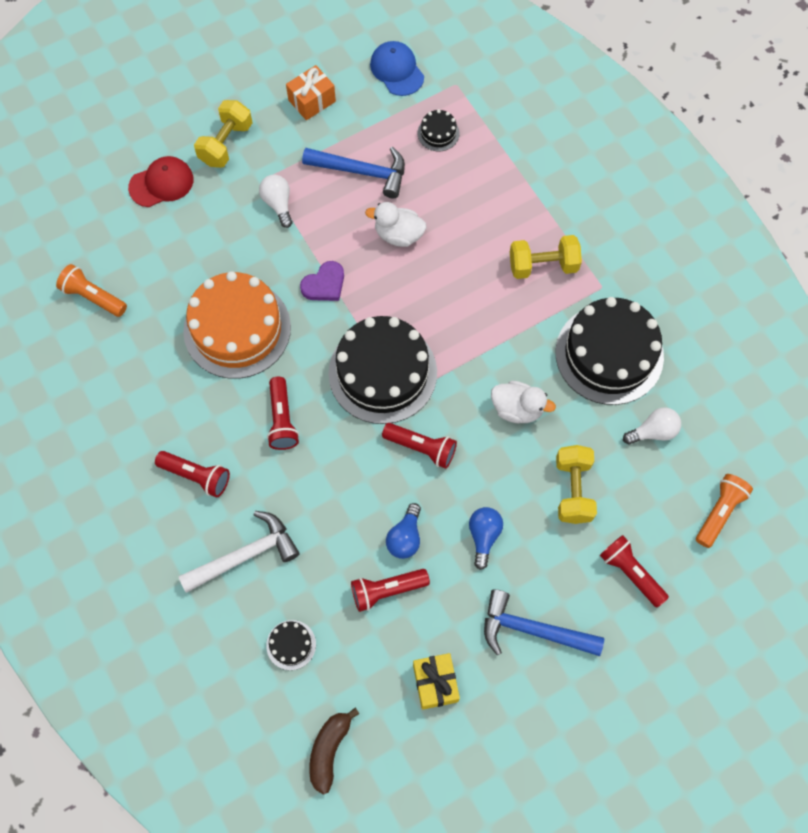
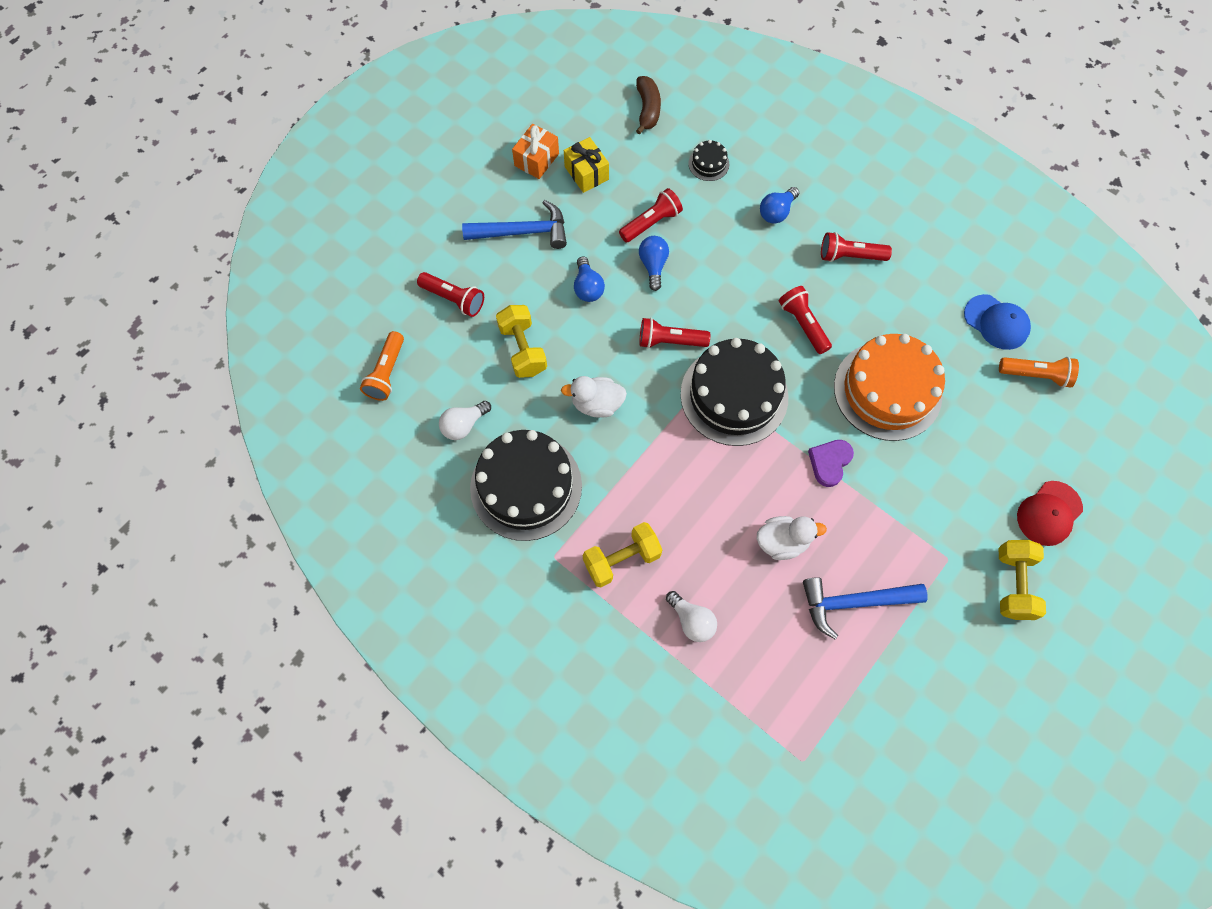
camera: 160 degrees right, 0 degrees up
(245, 555) = (776, 212): white hammer -> blue light bulb
(278, 204) = (920, 533): white light bulb -> white light bulb (692, 620)
(312, 101) = (953, 674): orange gift -> orange gift (536, 160)
(397, 70) = (879, 755): blue cap -> blue cap (996, 322)
(438, 133) = (794, 683): black cake -> none

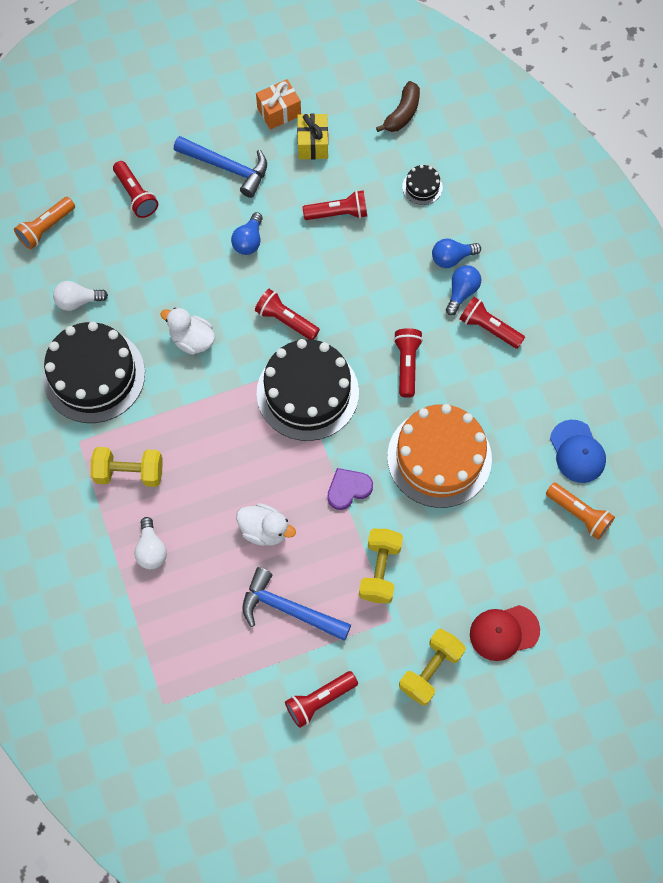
camera: 30 degrees right, 0 degrees up
(523, 349) = (163, 265): yellow dumbbell -> yellow dumbbell (380, 570)
(653, 265) = (315, 250): blue light bulb -> blue light bulb (461, 292)
(939, 670) = (319, 700): none -> red flashlight

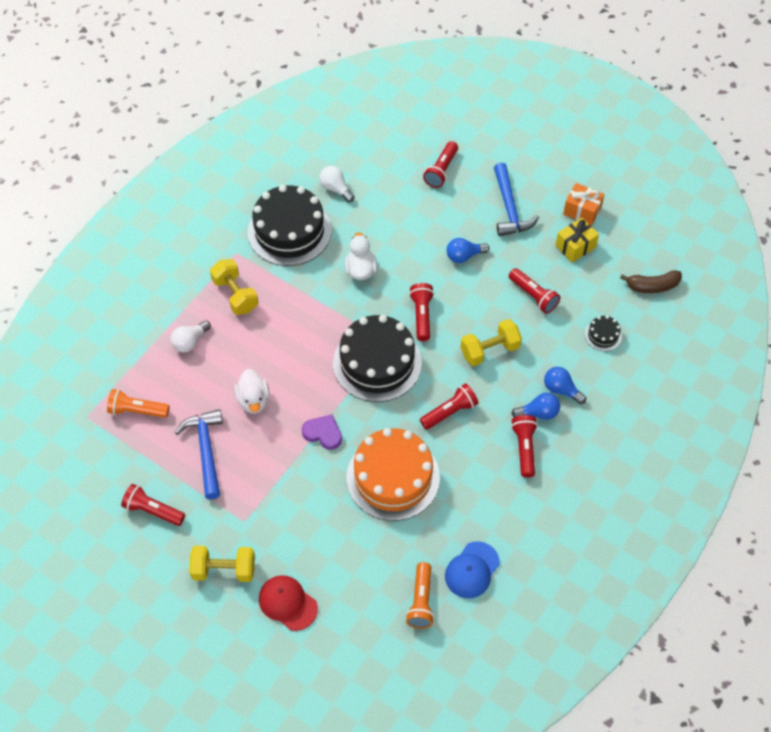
camera: 55 degrees right, 10 degrees down
(46, 228) = (374, 138): orange flashlight -> orange flashlight (137, 410)
(380, 570) = (276, 491): yellow dumbbell -> yellow dumbbell (489, 350)

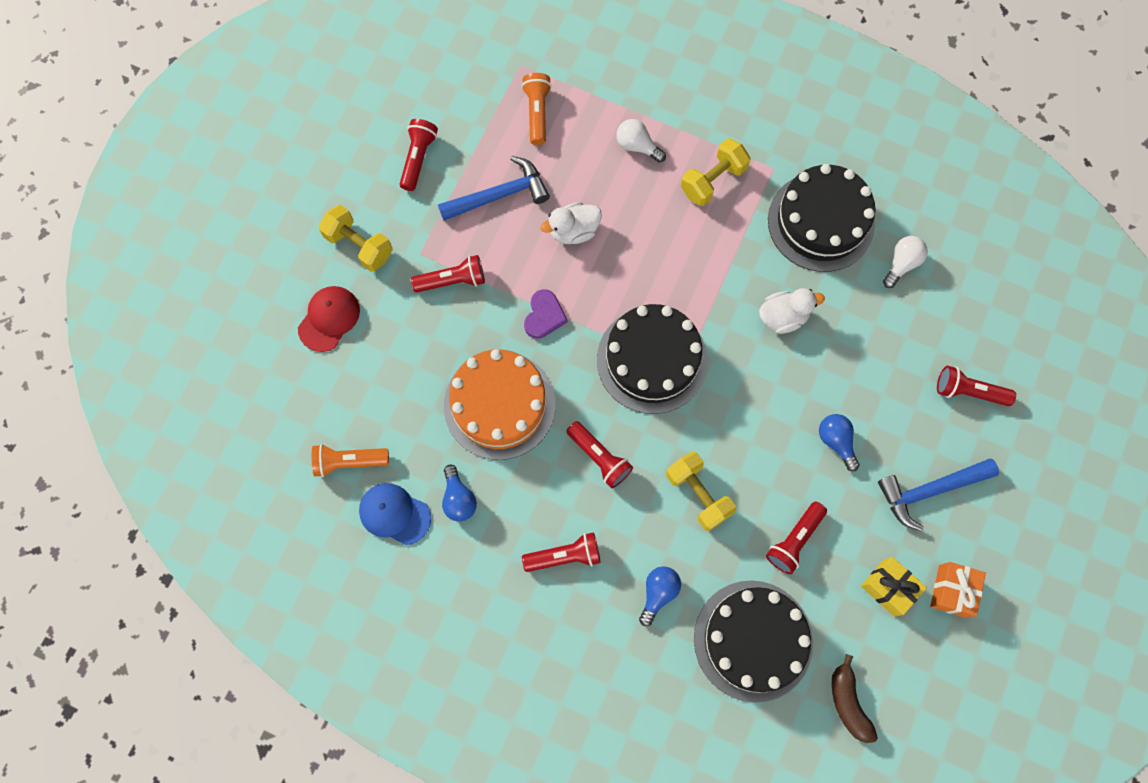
camera: 80 degrees right, 15 degrees up
(224, 570) = (359, 245): yellow dumbbell -> yellow dumbbell turned 45 degrees counterclockwise
(421, 315) = (732, 402): red flashlight -> red flashlight (452, 280)
(538, 413) = (618, 568): blue light bulb -> blue light bulb (458, 499)
(603, 335) = (753, 640): black cake -> black cake, size x2.38

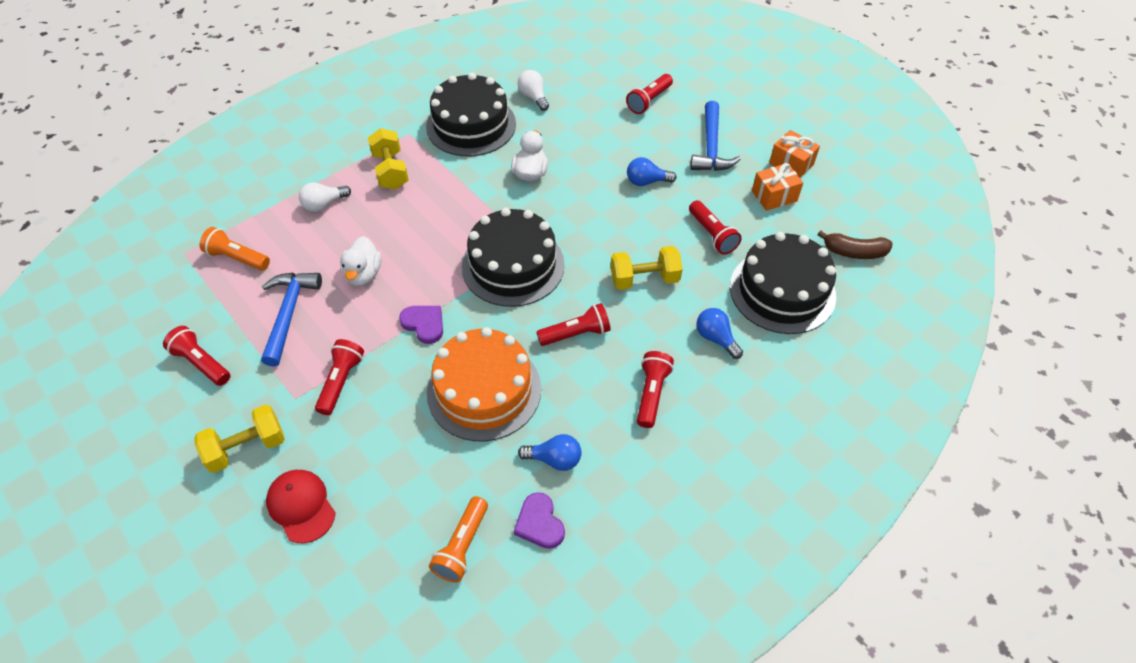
camera: 65 degrees left, 20 degrees down
(394, 514) = (539, 523): blue cap -> purple heart
(888, 588) = (774, 196): yellow gift -> orange gift

